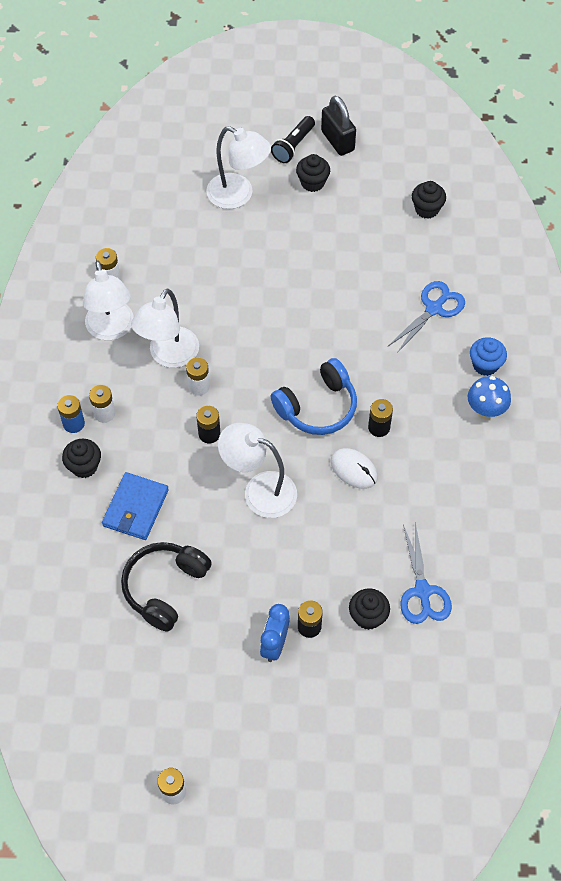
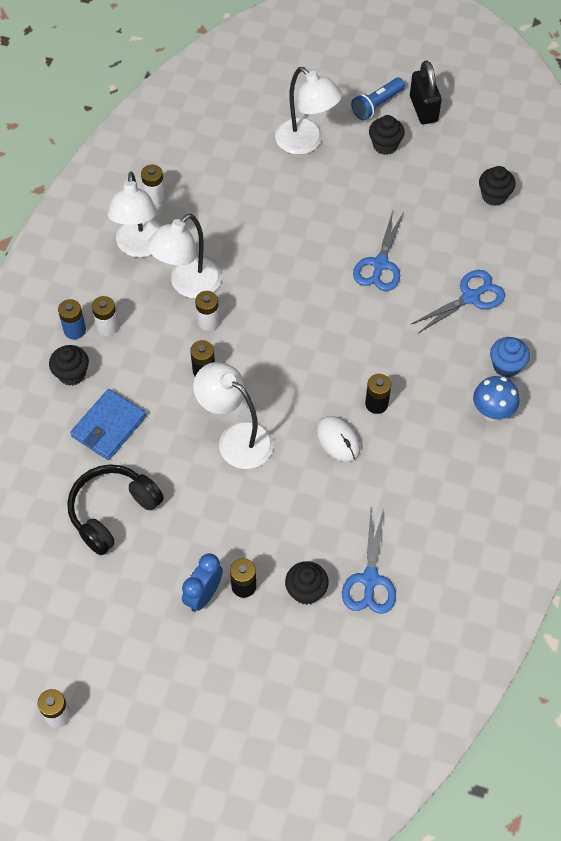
camera: 15 degrees right, 0 degrees up
(293, 146) = (377, 105): black flashlight -> blue flashlight
(317, 407) = (320, 369): blue headphones -> none
(342, 296) = (380, 264): none -> blue scissors

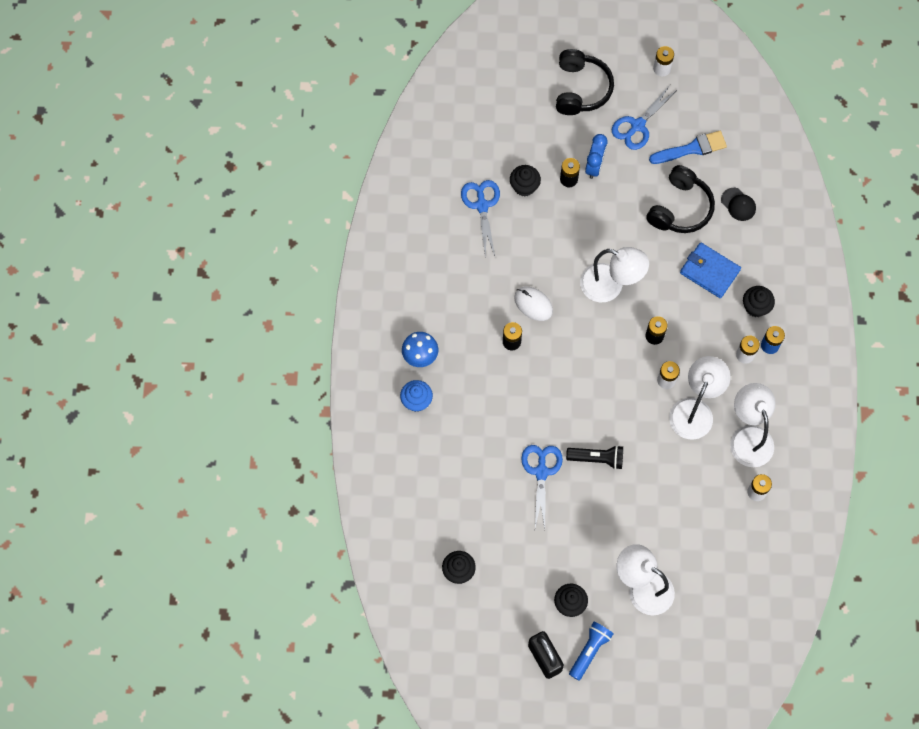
camera: 165 degrees right, 10 degrees up
(37, 498) = (738, 204): none -> black cap
(65, 586) = (692, 148): none -> blue brush
(109, 426) = (709, 271): blue wallet -> blue wallet turned 75 degrees counterclockwise
(183, 714) = (581, 89): none -> black headphones
(314, 263) = (597, 458): none -> black flashlight
(470, 297) = (458, 458): blue scissors -> blue scissors (637, 125)

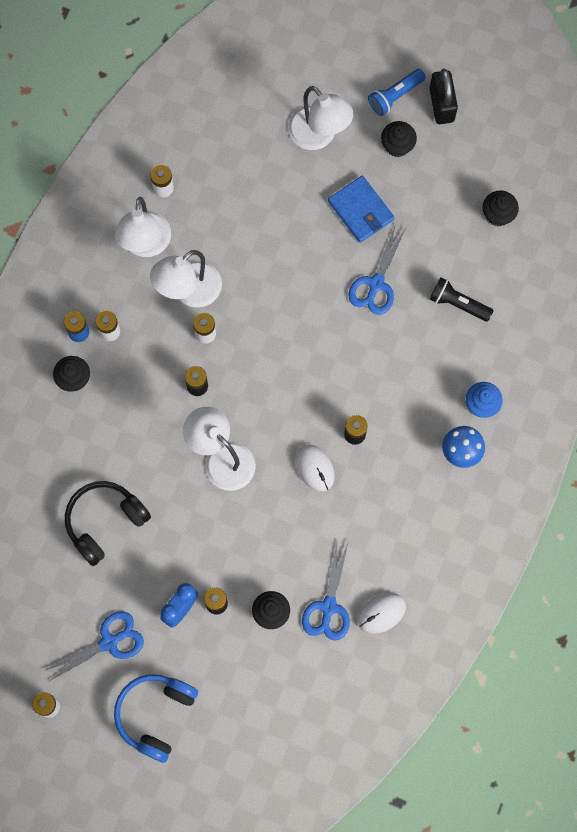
camera: 160 degrees left, 5 degrees up
(439, 214) = (381, 613): none -> white mouse
(581, 89) = (155, 715): black headphones -> blue headphones
(597, 458) = (312, 277): black flashlight -> black flashlight (458, 303)
(692, 148) = (59, 590): blue brush -> none
(709, 271) = (105, 436): blue wallet -> blue wallet (361, 210)
(738, 204) = (38, 503): black cap -> none

